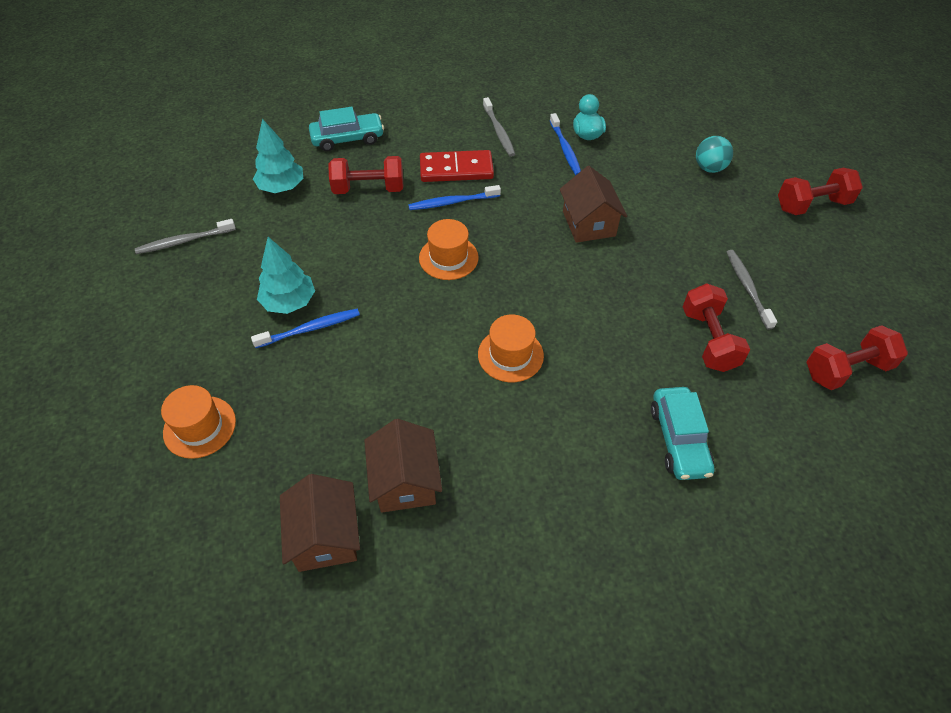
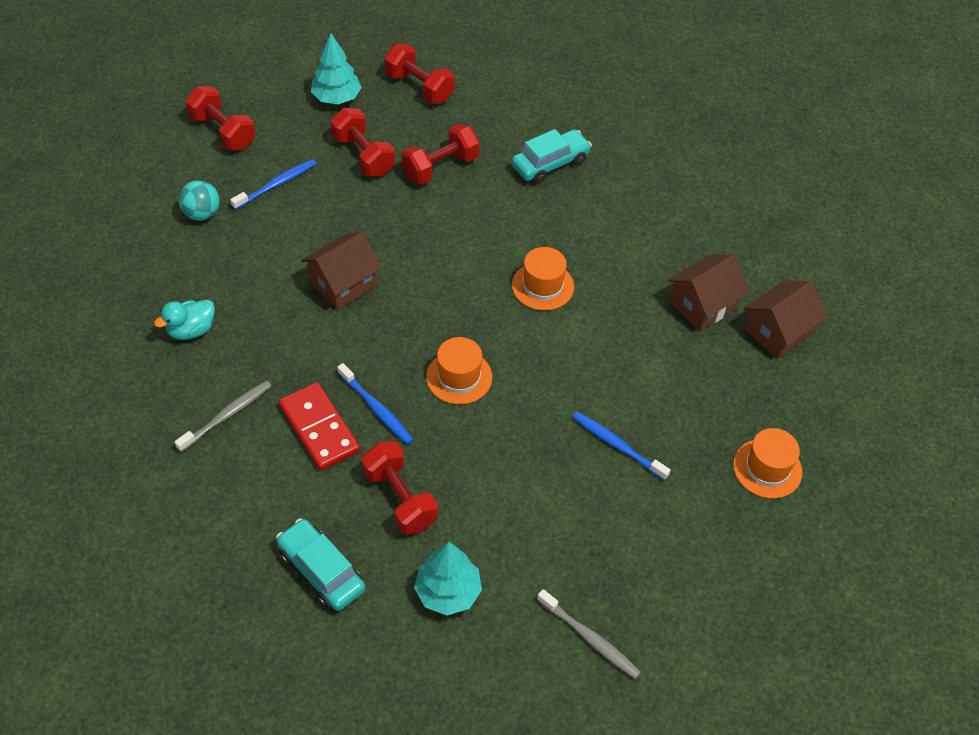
camera: 120 degrees left, 0 degrees up
(289, 302) = (600, 481): turquoise tree -> turquoise tree (336, 98)
(565, 149) = (230, 341): blue toothbrush -> blue toothbrush (277, 184)
(747, 287) = (363, 155): grey toothbrush -> red dumbbell

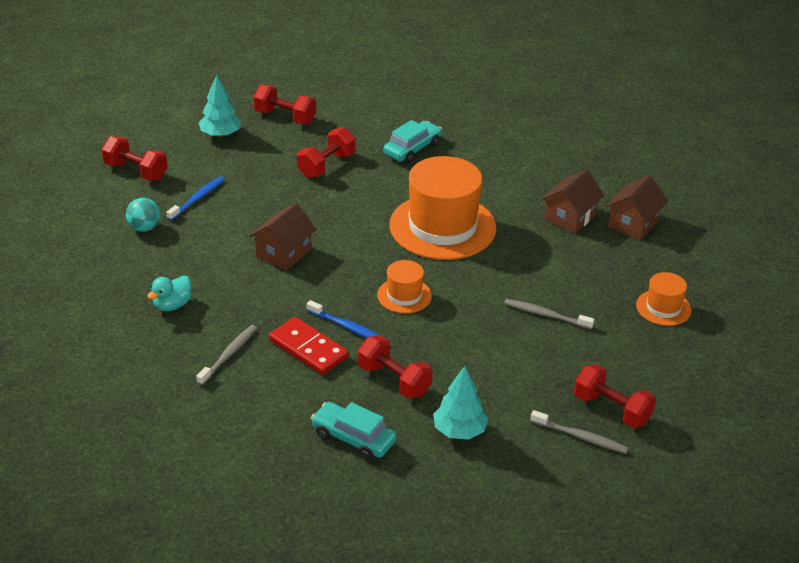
camera: 15 degrees left, 15 degrees down
(363, 155) = (260, 168): red dumbbell -> red dumbbell (612, 409)
(542, 286) = (442, 227): orange hat -> orange hat, size x2.09
(617, 445) = (545, 315): blue toothbrush -> grey toothbrush

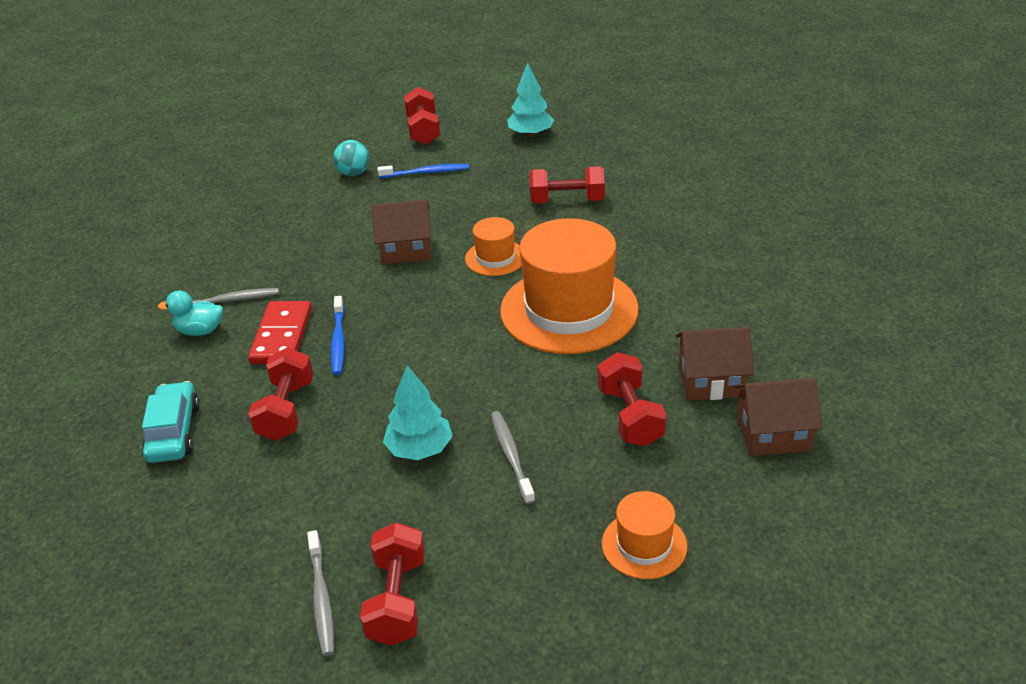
camera: 55 degrees right, 0 degrees up
(172, 305) = (266, 239): turquoise duck -> turquoise duck (200, 331)
(285, 117) = (605, 145): red dumbbell -> red dumbbell (630, 416)
(404, 295) = (427, 346): orange hat -> orange hat (495, 258)
(412, 149) = (667, 227): turquoise car -> none
(459, 431) = (247, 497): turquoise tree -> turquoise tree (420, 449)

